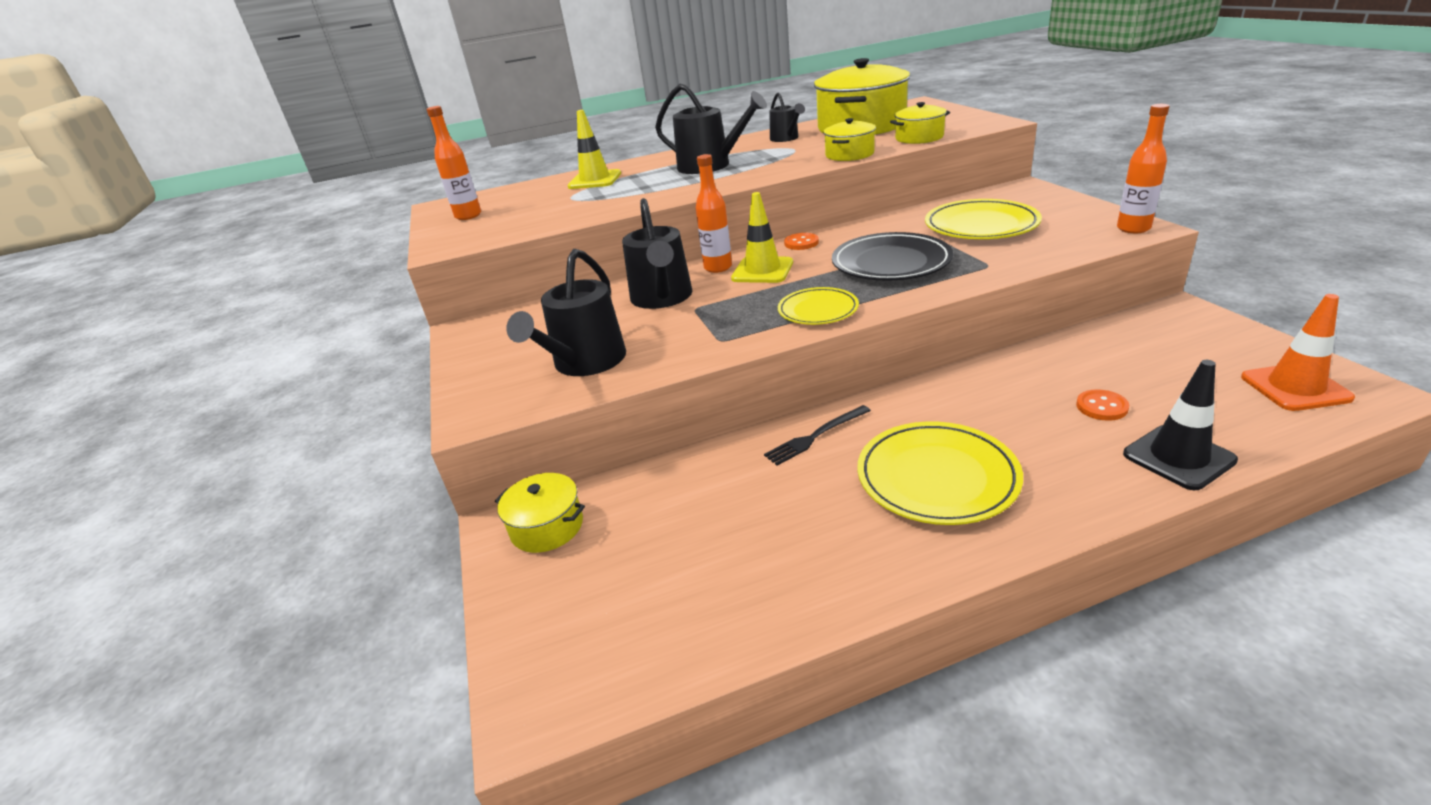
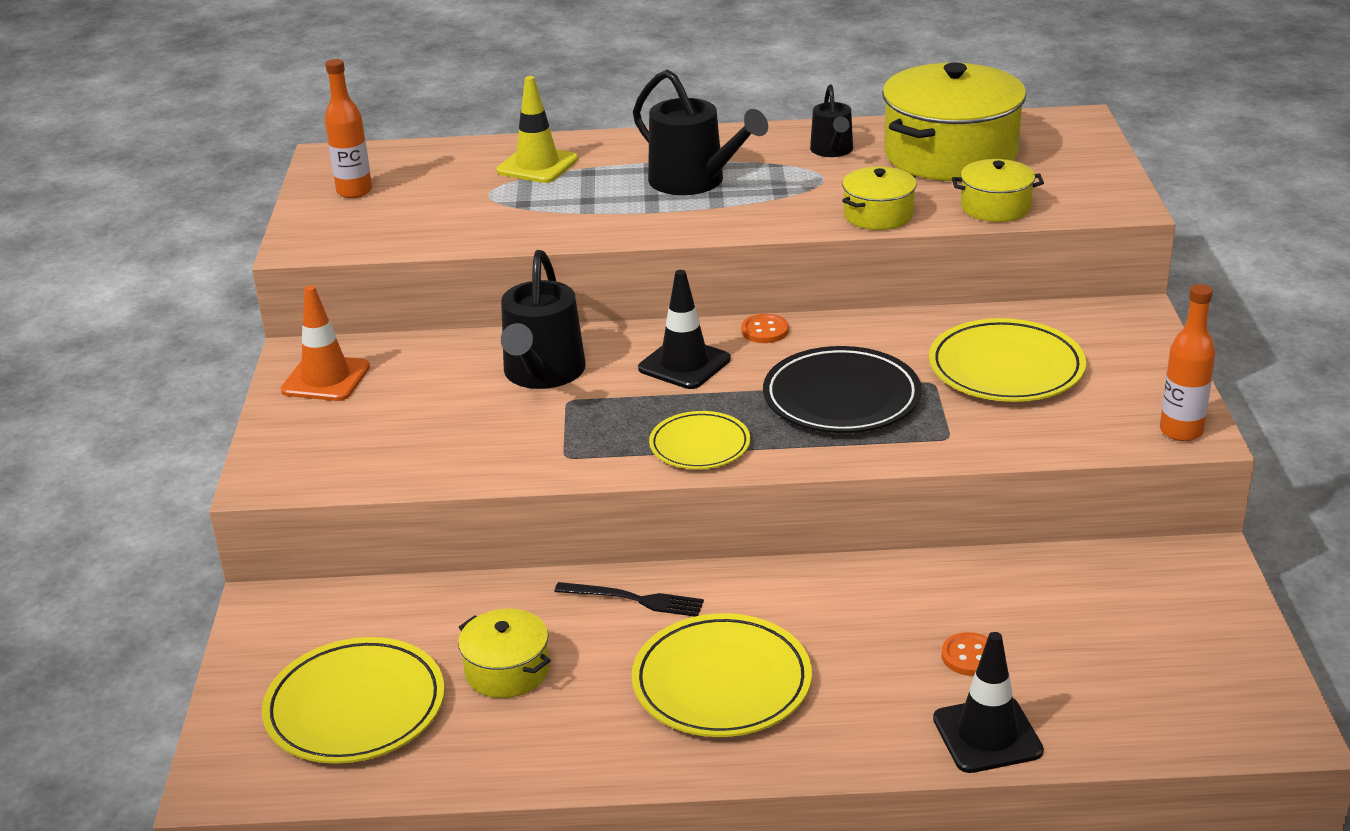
camera: 15 degrees right, 0 degrees up
(547, 527) = (306, 620): yellow pot -> yellow pot (507, 671)
(585, 362) = (407, 443): black watering can -> none
(633, 591) = (355, 707): none -> yellow plate
(718, 267) = (636, 343): orange bottle -> none
(762, 270) = (684, 364): yellow traffic cone -> black traffic cone
(815, 436) = (634, 599): black fork -> black fork turned 150 degrees counterclockwise
(1295, 387) = (1207, 697): orange traffic cone -> orange traffic cone (326, 379)

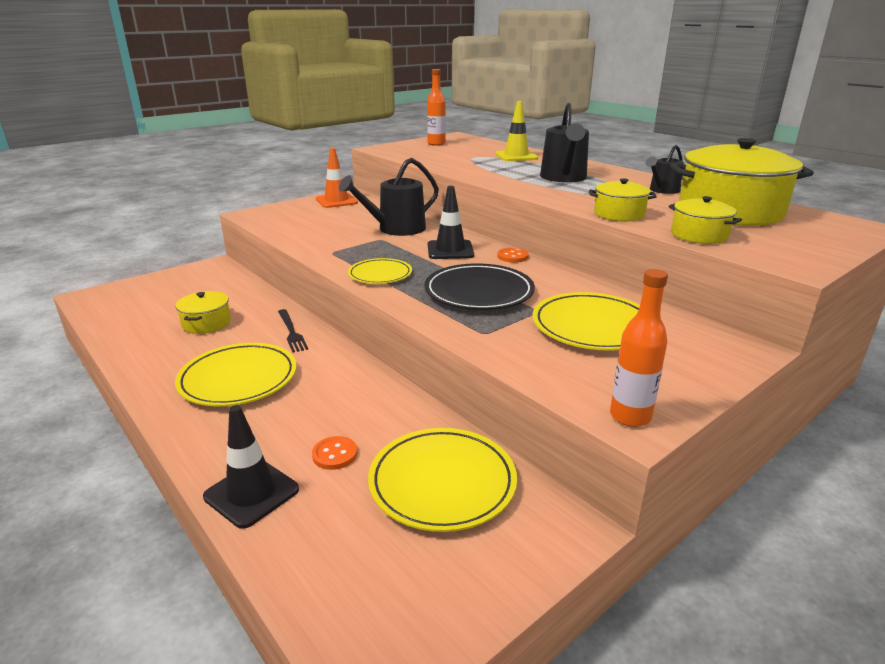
camera: 50 degrees right, 5 degrees down
(355, 707) = (155, 303): yellow plate -> yellow plate (442, 482)

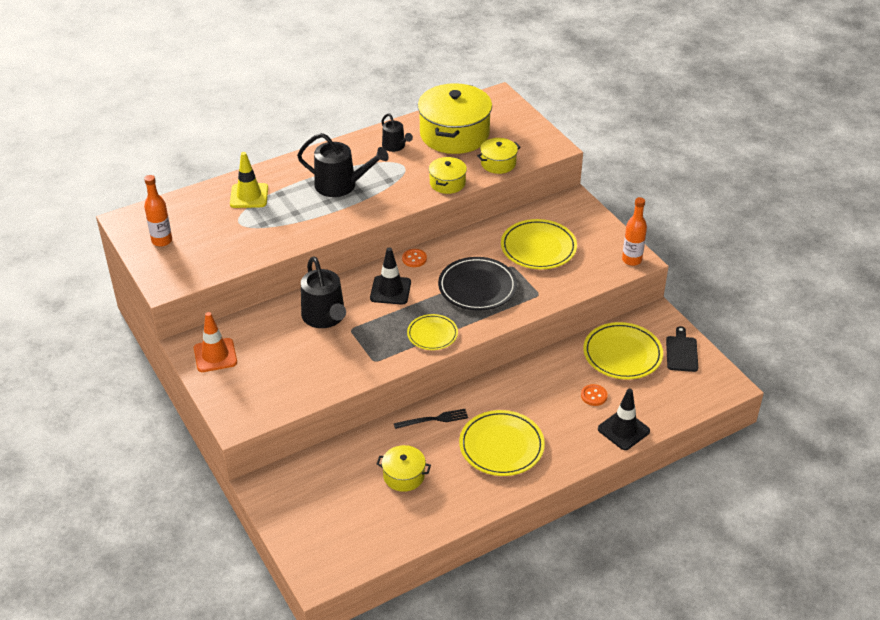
camera: 80 degrees left, 15 degrees up
(471, 571) = (681, 352): none -> black cutting board

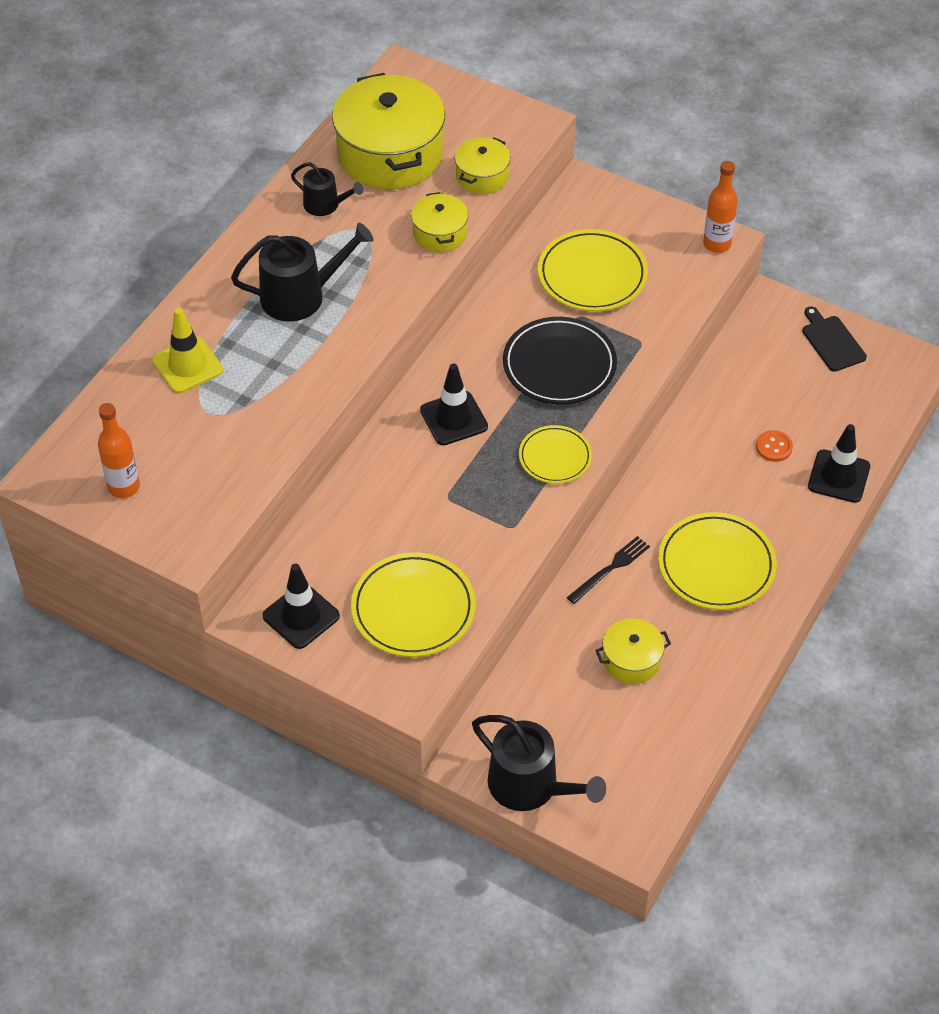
camera: 30 degrees left, 10 degrees up
(215, 355) = (301, 616): orange traffic cone -> black traffic cone
(325, 317) = (400, 495): black watering can -> black watering can (530, 786)
(414, 259) = (448, 359): orange button -> none
(622, 354) = (767, 375): yellow plate -> yellow plate (413, 609)

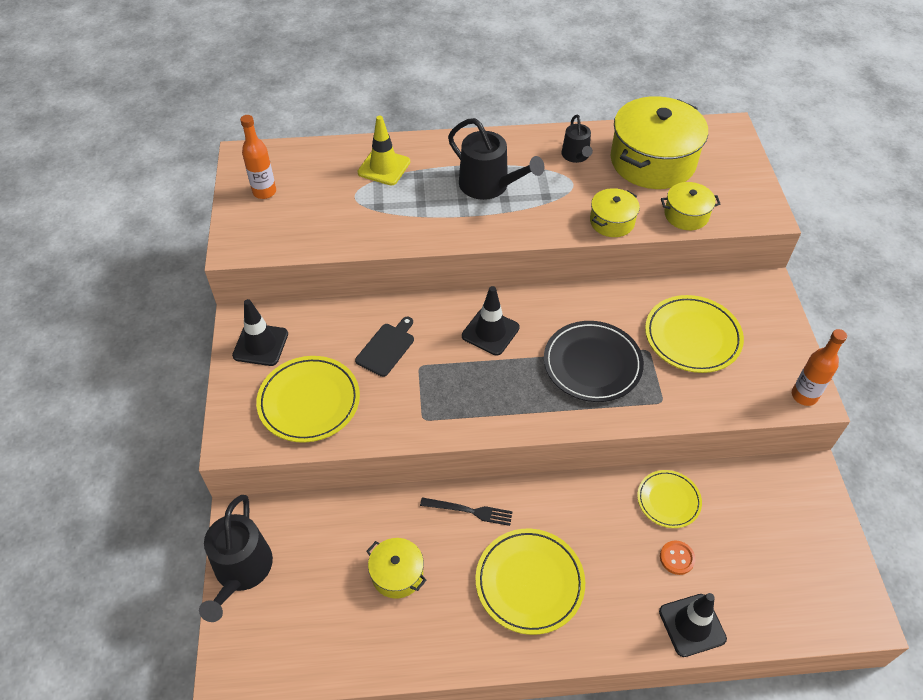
camera: 55 degrees right, 0 degrees up
(555, 457) = (507, 408): yellow plate -> yellow plate (668, 500)
(832, 341) = (820, 540): black cutting board -> black cutting board (386, 348)

